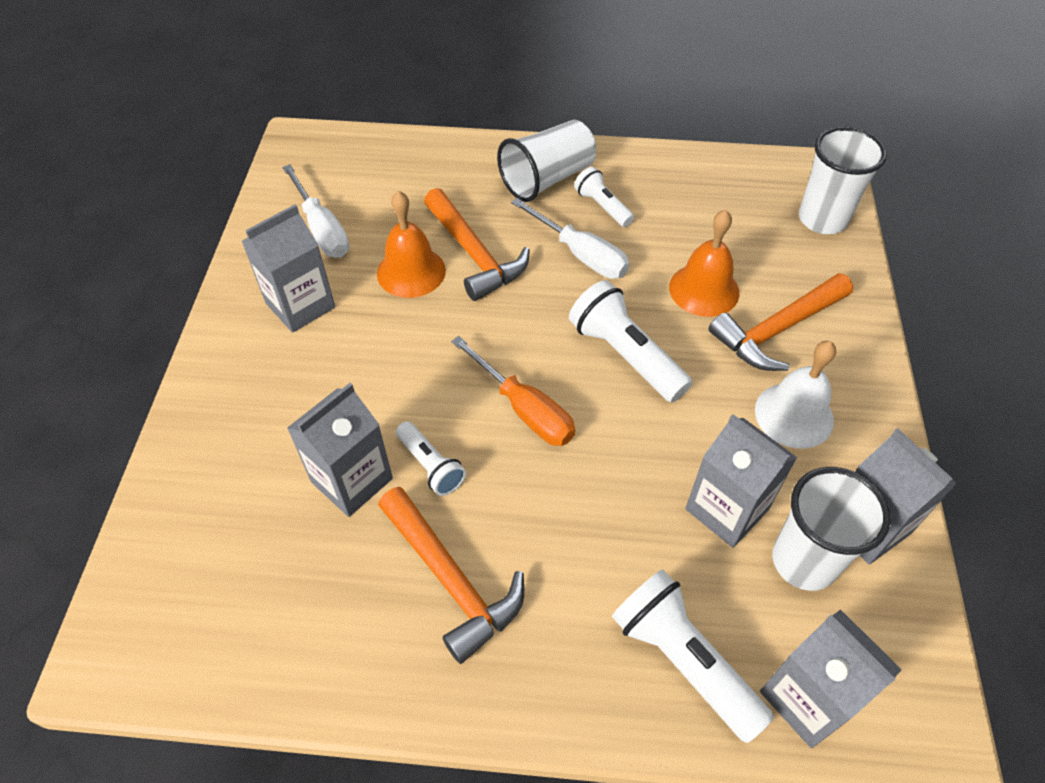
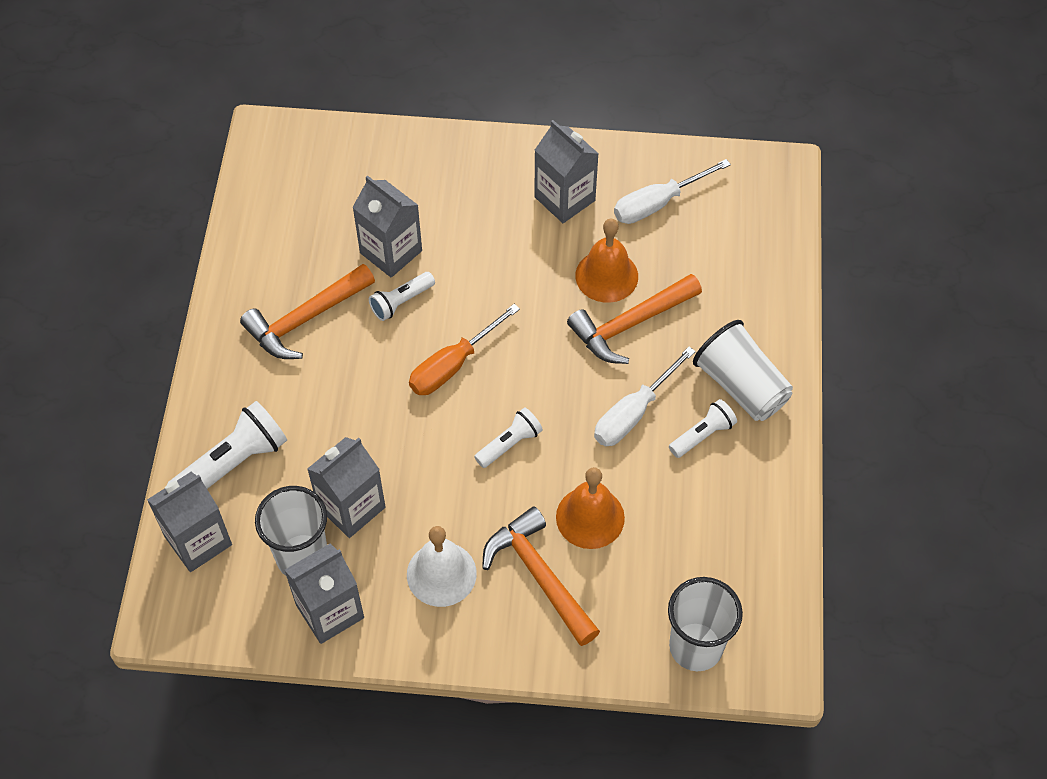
camera: 90 degrees right, 5 degrees up
(625, 355) = (509, 444): white flashlight -> white flashlight, size x0.59

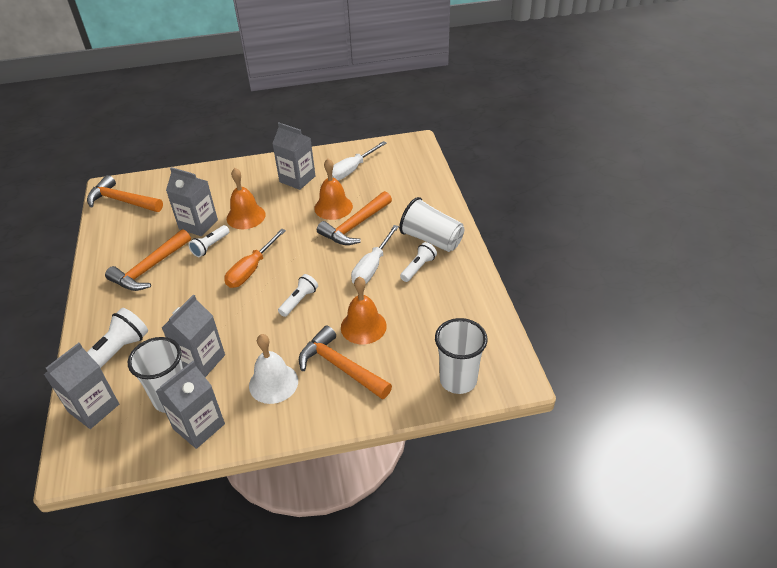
camera: 15 degrees left, 15 degrees down
(283, 169) = (122, 201): none -> orange hammer
(466, 256) = (246, 216): none -> orange bell

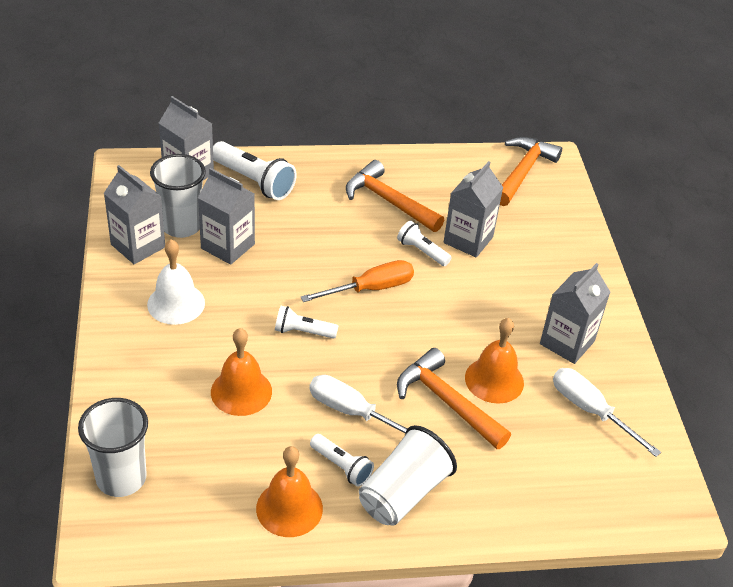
camera: 90 degrees right, 0 degrees up
(246, 216) = (480, 285): orange bell -> orange bell (289, 508)
(251, 269) = (370, 289): orange screwdriver -> orange screwdriver turned 120 degrees clockwise
(299, 301) = (303, 332): white flashlight -> white flashlight turned 150 degrees clockwise
(340, 366) = (181, 363): orange hammer -> none

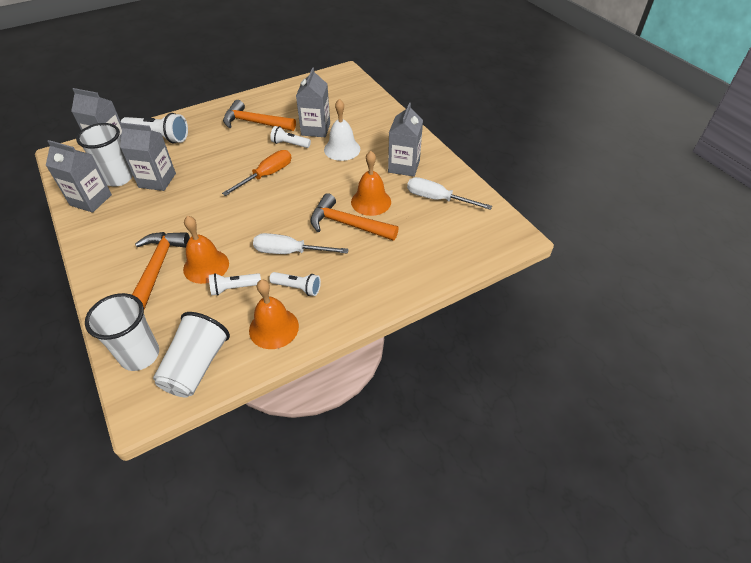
camera: 20 degrees left, 5 degrees up
(176, 303) = (134, 227): white bell -> white bell (342, 149)
(303, 332) = (233, 215): white flashlight -> white flashlight (234, 288)
(403, 493) = (346, 289): white cup -> white cup (196, 366)
(523, 172) = (330, 83): orange hammer -> orange hammer (158, 267)

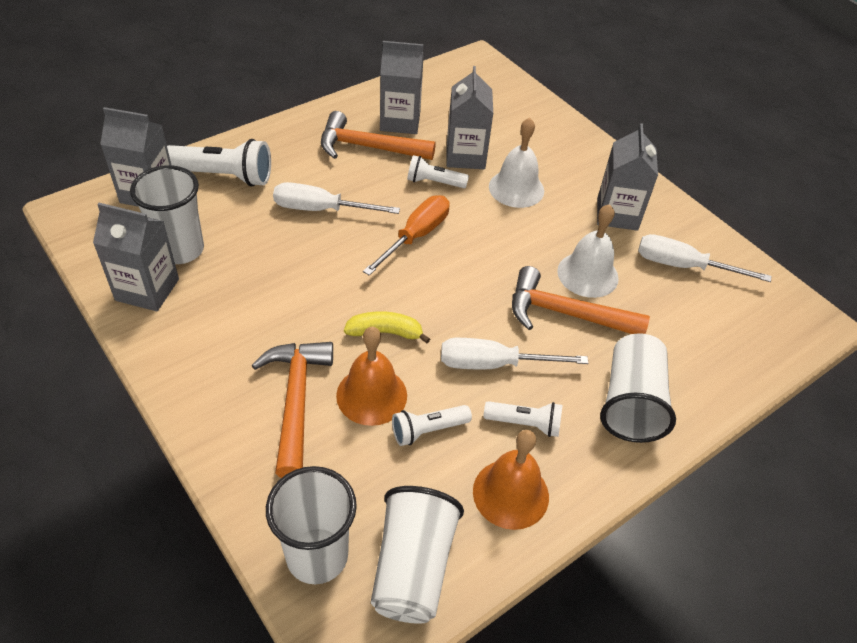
camera: 10 degrees left, 0 degrees up
(157, 180) = (245, 251): grey carton -> grey carton (400, 121)
(212, 158) = (321, 209): none -> white screwdriver
(227, 230) = (385, 332): none -> yellow banana
(371, 201) = (587, 274): orange bell -> white bell
(372, 279) = (631, 402): none -> white cup

